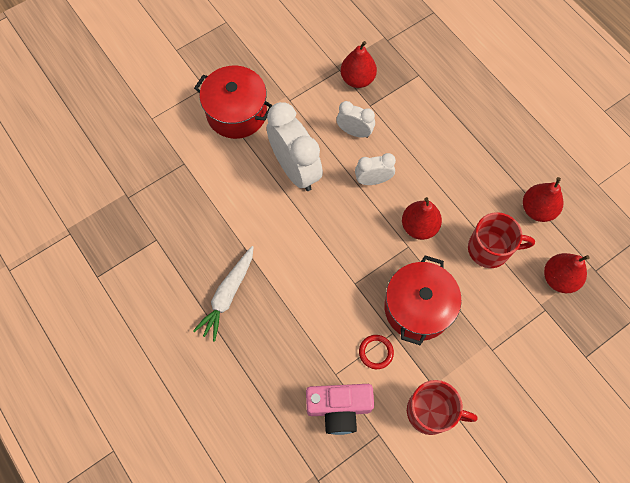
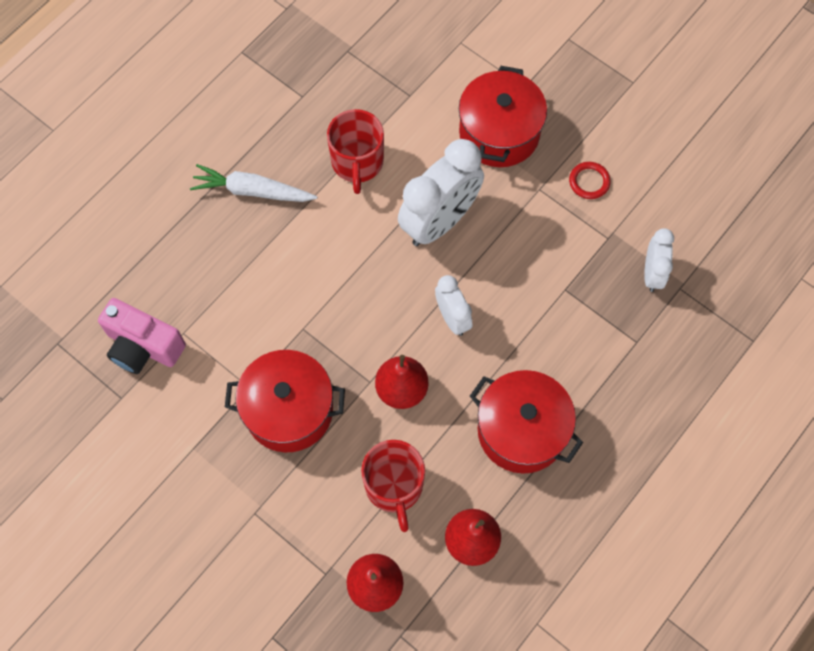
camera: 75 degrees right, 0 degrees up
(339, 408) = (143, 346): pink camera -> pink camera turned 45 degrees counterclockwise
(354, 132) = (517, 279): white clock -> white clock (652, 273)
(357, 79) = (601, 264): red pear -> none
(376, 352) = (220, 373): red ring -> red ring (589, 182)
(431, 411) = (160, 452): red mug -> red mug (357, 162)
(466, 159) = (521, 430): none -> red pot

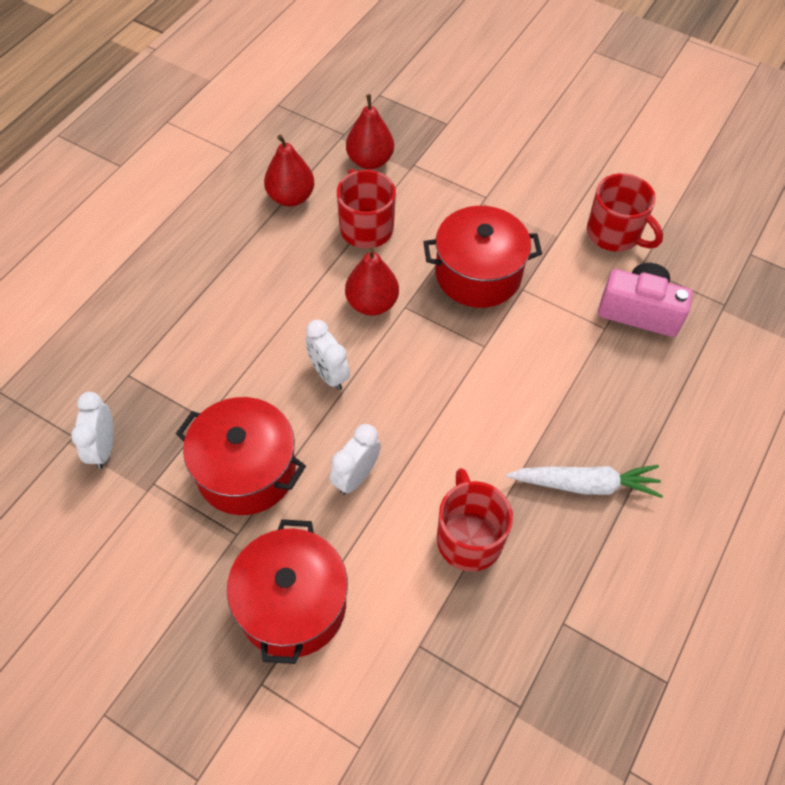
camera: 170 degrees right, 10 degrees down
(132, 443) = (614, 234): none -> red mug
(439, 222) = (355, 477): white clock -> white clock, size x0.54
(521, 430) = (249, 282): red pot -> red pot (246, 471)
(589, 182) = (173, 552): red ring -> none

